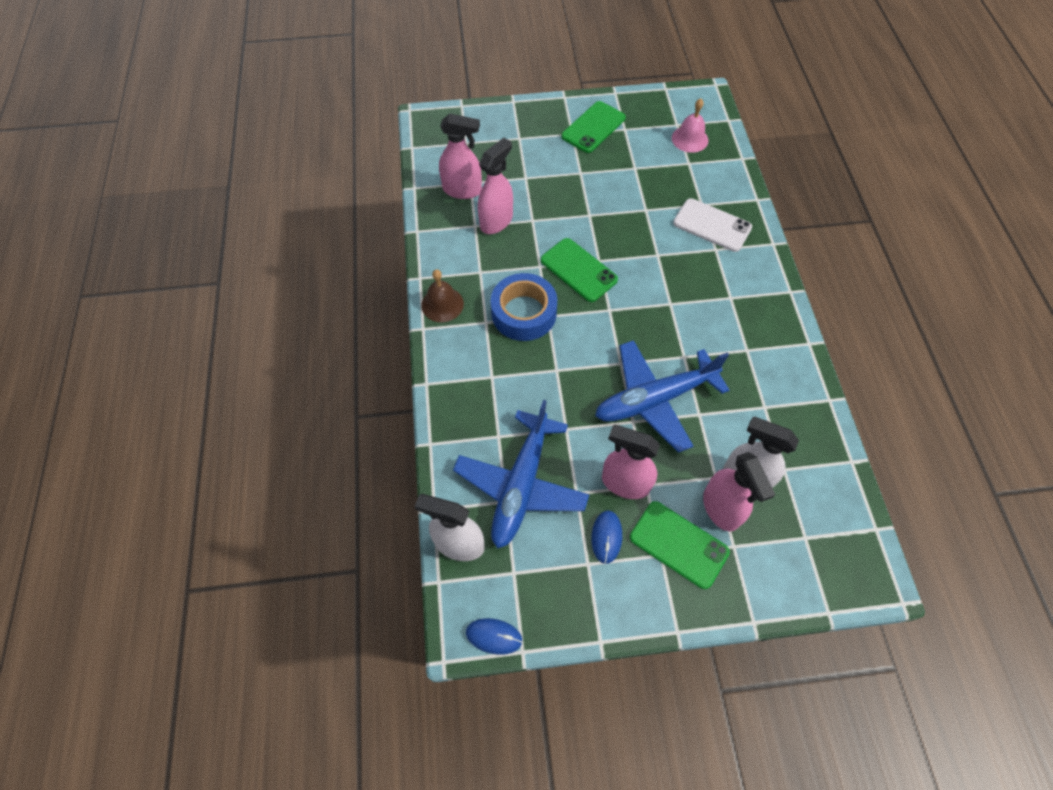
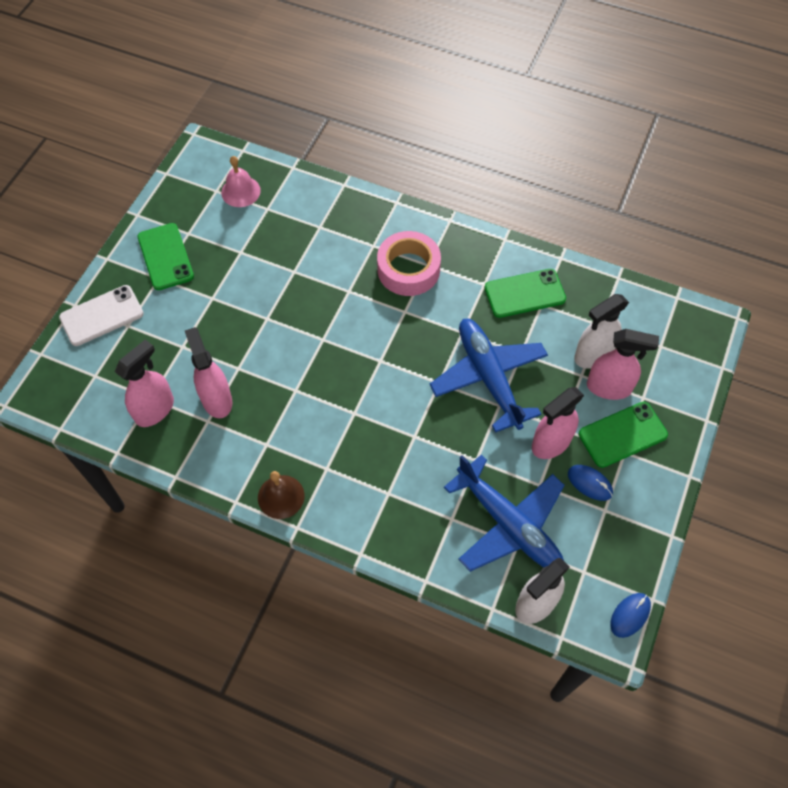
camera: 60 degrees left, 0 degrees up
(524, 313) = (338, 431): blue tape -> none
(578, 270) = (322, 361): green phone -> green phone (524, 293)
(654, 399) = (488, 377): blue plane -> blue plane turned 150 degrees clockwise
(712, 225) = (347, 233): white phone -> white phone (101, 316)
(714, 286) = (408, 269): none -> pink tape

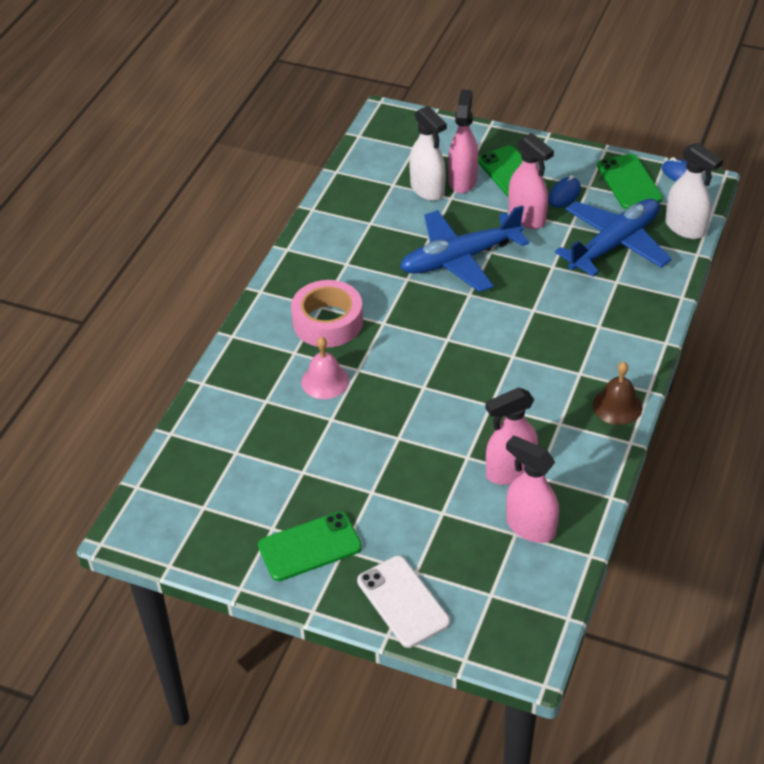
camera: 90 degrees left, 15 degrees down
(240, 191) = (206, 481): pink bell -> pink bell (325, 381)
(524, 293) = (357, 234): green phone -> green phone (629, 182)

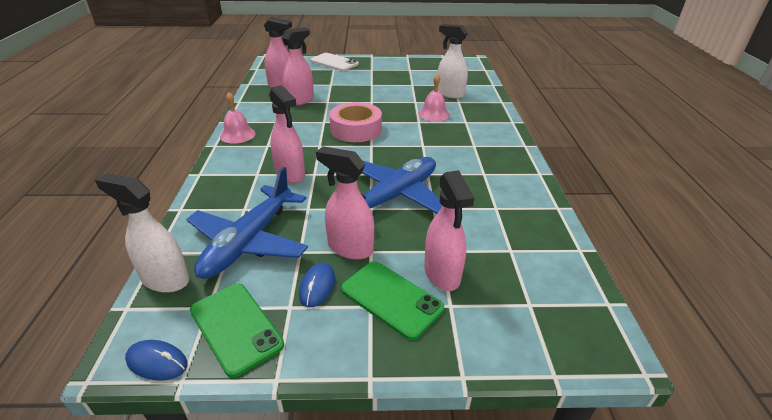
camera: 155 degrees right, 10 degrees down
(310, 546) = (387, 68): green phone -> none
(327, 322) = (461, 139): pink tape -> pink tape (356, 129)
(427, 190) = (471, 253): white spray bottle -> white spray bottle (450, 94)
(560, 316) = (290, 174): none -> pink spray bottle
(617, 406) = (237, 135): brown bell -> pink bell

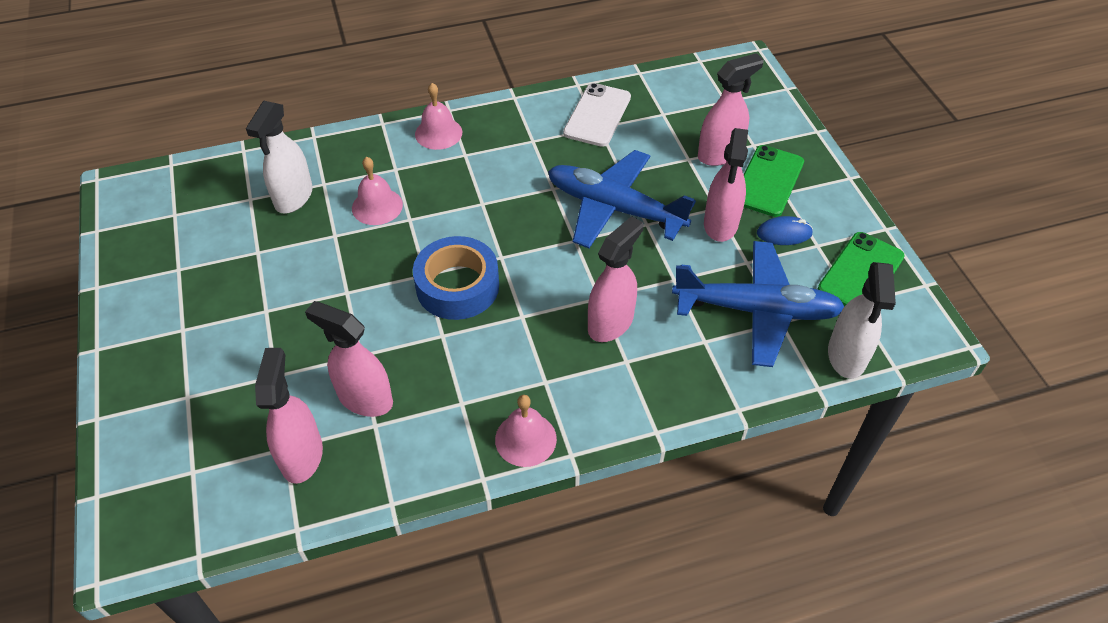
camera: 105 degrees left, 15 degrees up
(157, 362) = (924, 309): blue mouse -> none
(334, 62) = (144, 407): white phone -> white phone (597, 115)
(356, 129) = (457, 286): pink tape -> blue tape
(499, 139) = (438, 133): none -> pink bell

